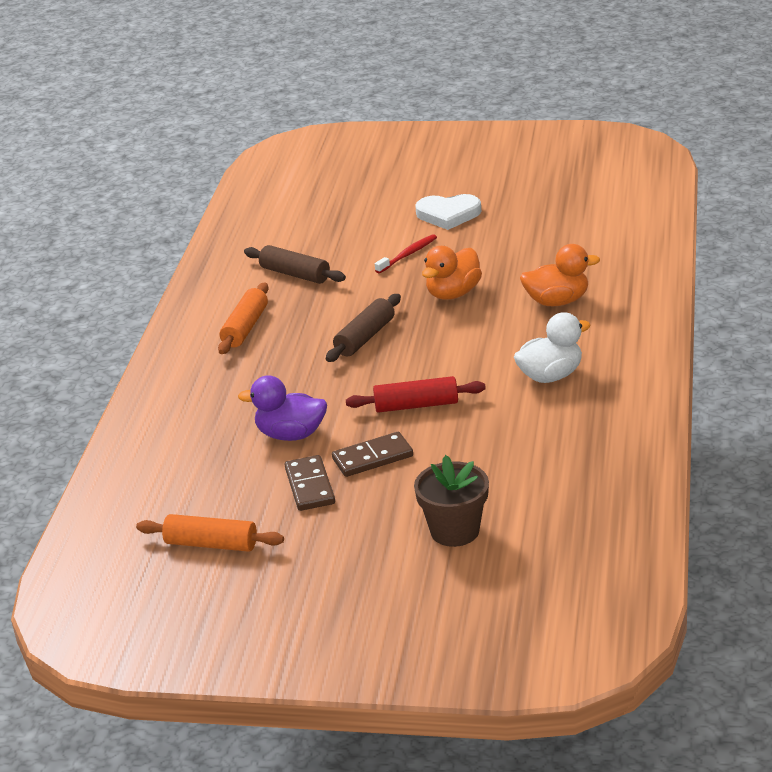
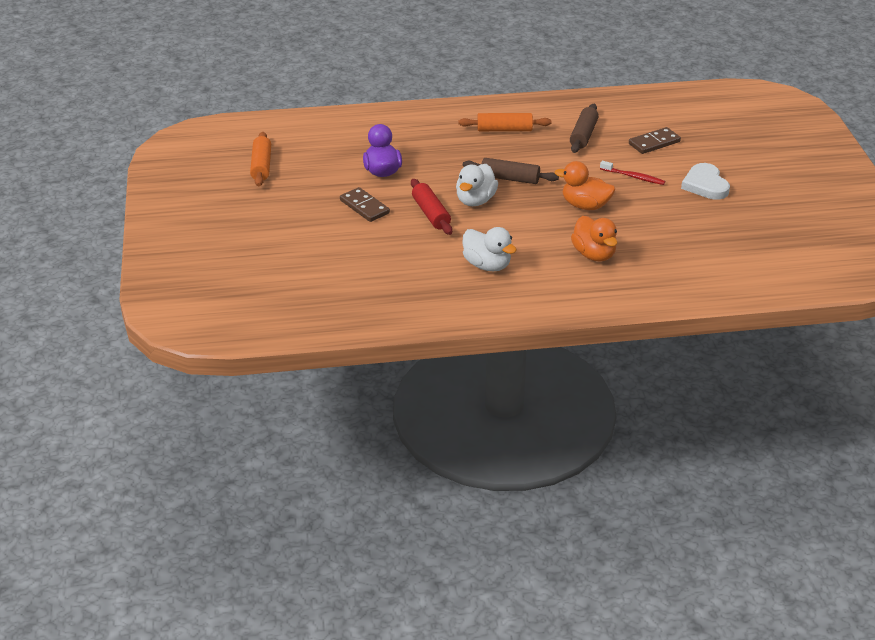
camera: 70 degrees right, 5 degrees up
(309, 486) = (327, 189): brown domino -> brown domino (654, 143)
(402, 368) = (475, 200): none -> white duck
(455, 531) = (291, 252): brown flower pot -> none

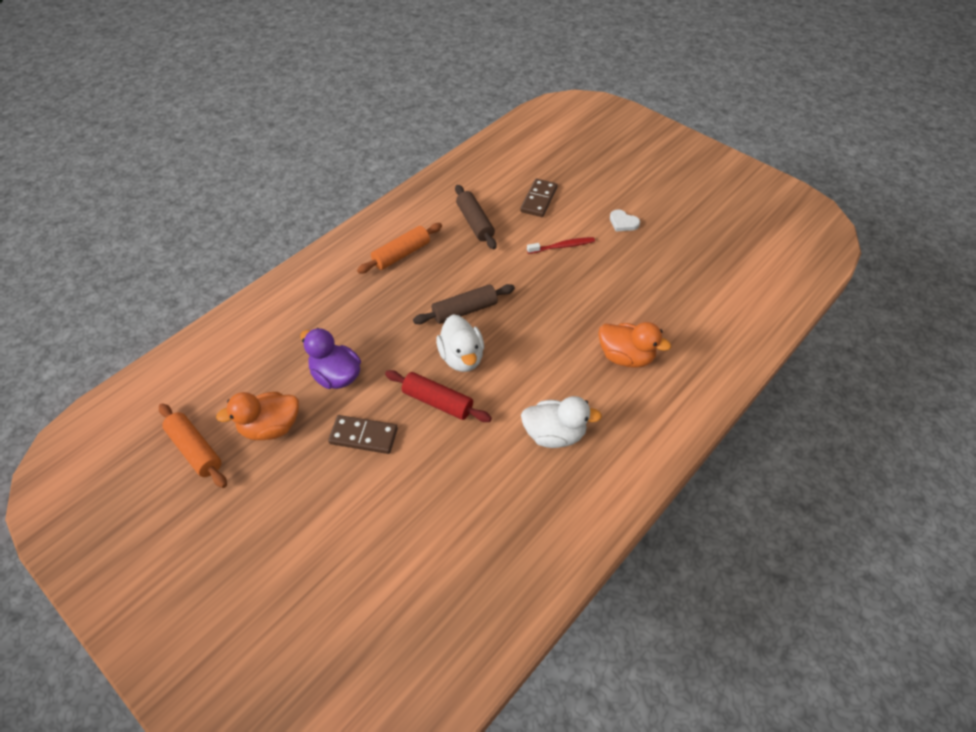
camera: 40 degrees left, 15 degrees up
(585, 206) = (559, 303): orange duck -> orange duck (271, 427)
(705, 185) = (623, 223): white heart -> white heart, size x0.58

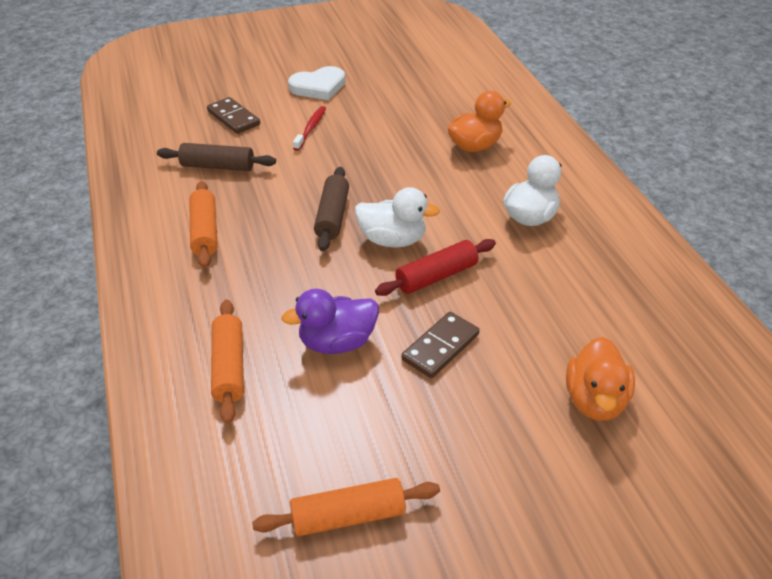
camera: 60 degrees left, 10 degrees down
(271, 427) = (368, 426): orange duck -> orange duck (595, 400)
(285, 333) = (229, 367): none -> orange rolling pin
(623, 223) = (318, 87): white heart -> white heart, size x1.72

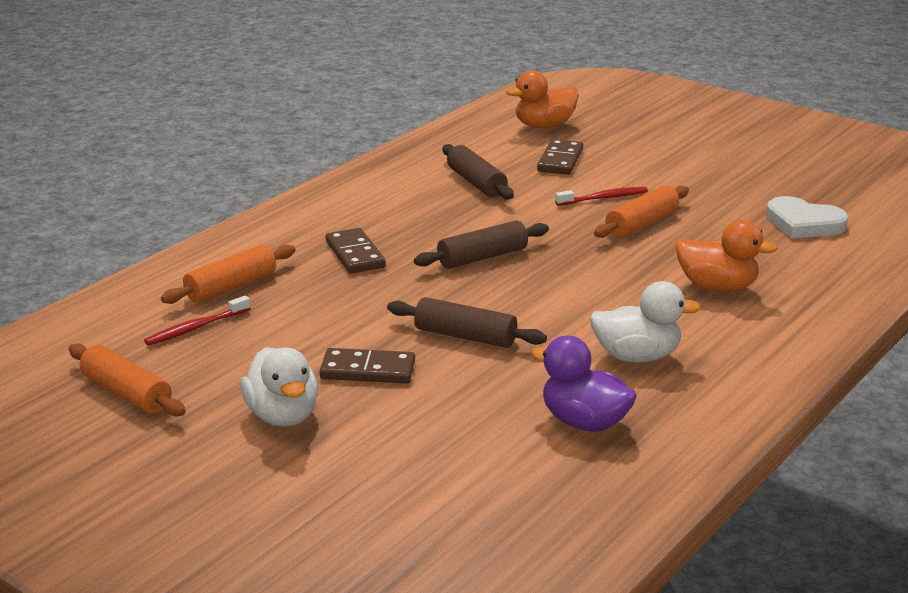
camera: 55 degrees right, 15 degrees down
(204, 232) = (379, 213): orange rolling pin -> orange rolling pin (641, 223)
(256, 274) = (355, 254): none -> brown domino
(277, 420) = (196, 328): none -> red toothbrush
(318, 87) = (682, 175): white heart -> white heart (804, 223)
(337, 342) = (314, 320): purple duck -> purple duck (584, 422)
(392, 240) = (489, 297): white duck -> white duck (283, 416)
(436, 276) = (465, 336): red rolling pin -> brown rolling pin
(595, 400) = (390, 474): orange duck -> orange duck (544, 126)

